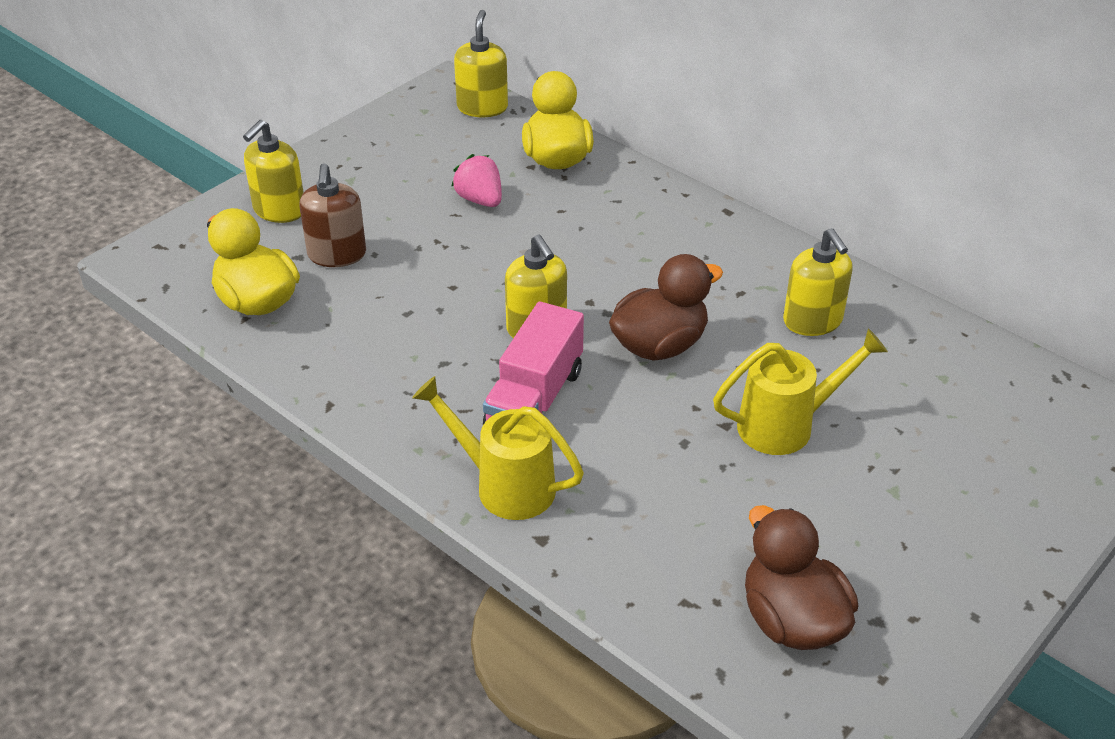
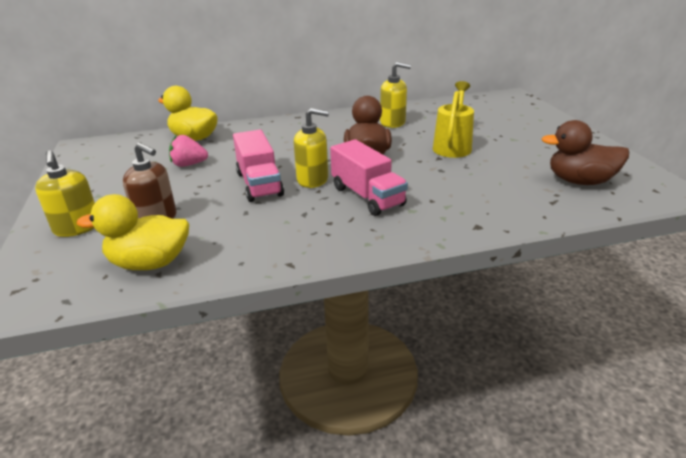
camera: 55 degrees left, 10 degrees down
(482, 107) = (118, 143): yellow soap dispenser -> none
(483, 287) = (259, 184): none -> pink truck
(504, 485) = (425, 225): yellow watering can -> none

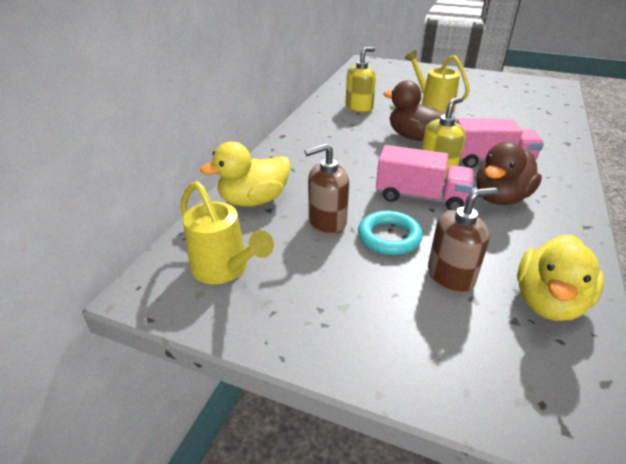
camera: 55 degrees left, 5 degrees up
(77, 228) = (425, 342): yellow soap dispenser -> none
(112, 155) = (224, 269): none -> yellow watering can
(189, 164) = (327, 222): pink strawberry -> brown soap dispenser
(189, 188) = (389, 237): none -> turquoise ring
(580, 181) = (526, 96): brown duck -> brown duck (500, 198)

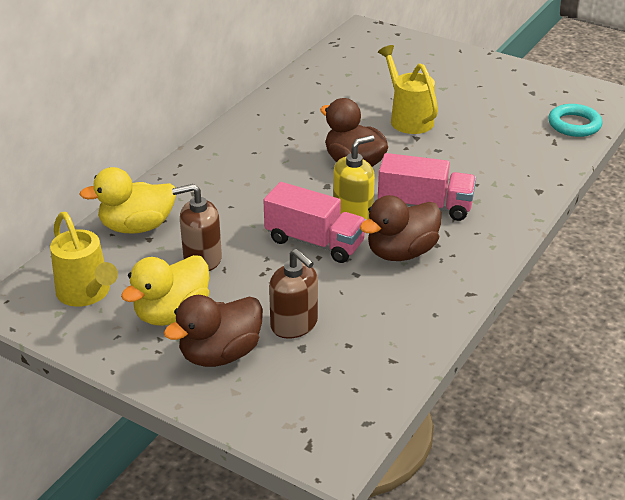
camera: 10 degrees right, 0 degrees up
(359, 108) = (311, 112): yellow soap dispenser -> none
(389, 237) = (256, 281): turquoise ring -> turquoise ring (574, 124)
(394, 318) = (220, 354): none -> brown duck
(451, 276) = (294, 324): brown soap dispenser -> brown soap dispenser turned 60 degrees clockwise
(548, 302) = (369, 358): yellow duck -> yellow duck (172, 313)

